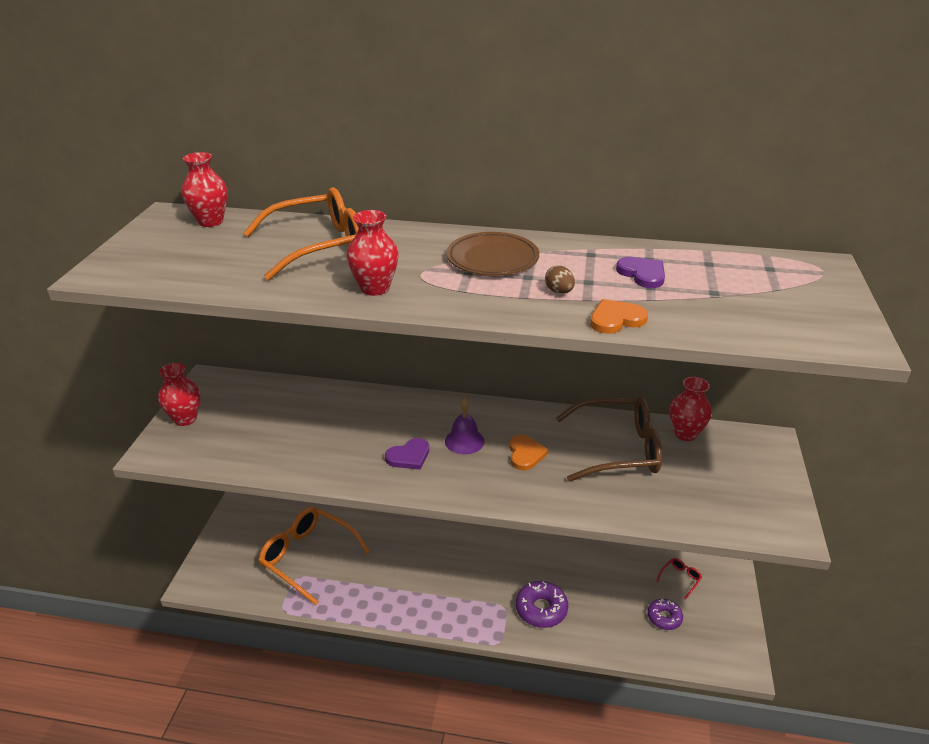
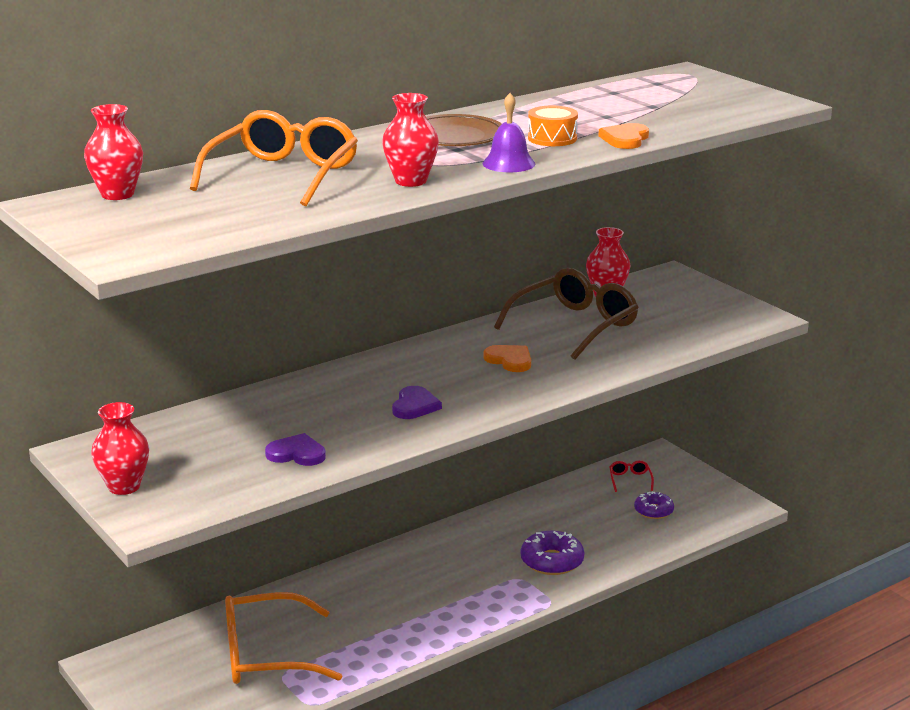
camera: 45 degrees left, 10 degrees down
(464, 441) = (443, 375): purple bell -> purple bell (508, 163)
(559, 292) = (552, 138): brown egg -> orange drum
(642, 274) = (584, 111): purple heart -> purple heart (297, 454)

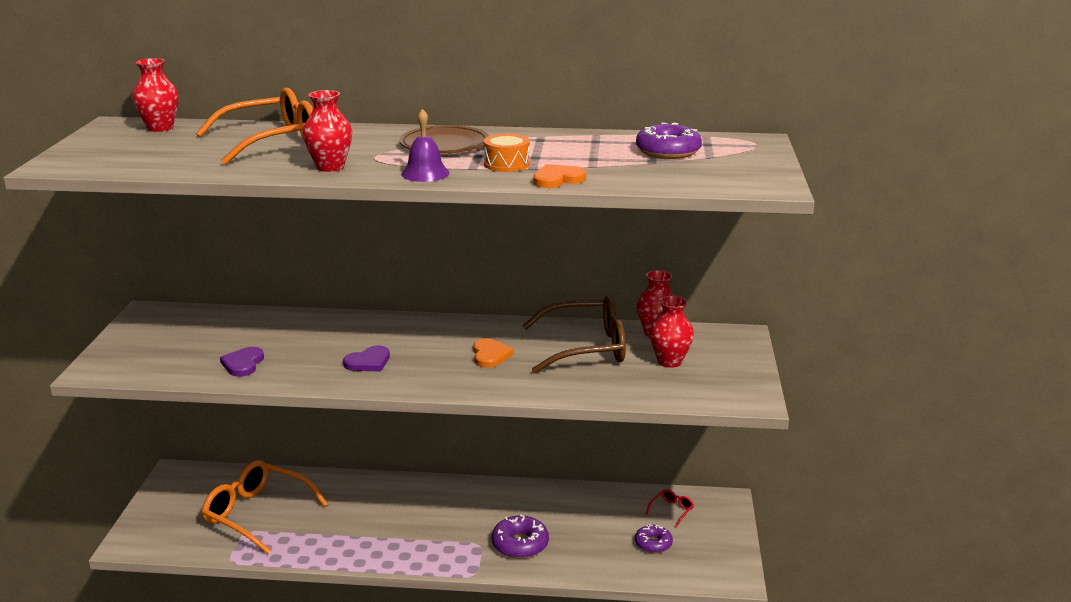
camera: 40 degrees right, 0 degrees up
(124, 486) = (125, 343): red vase -> red vase (669, 361)
(297, 454) = (243, 364): purple heart -> purple heart turned 135 degrees counterclockwise
(644, 96) = (668, 151): none -> purple donut

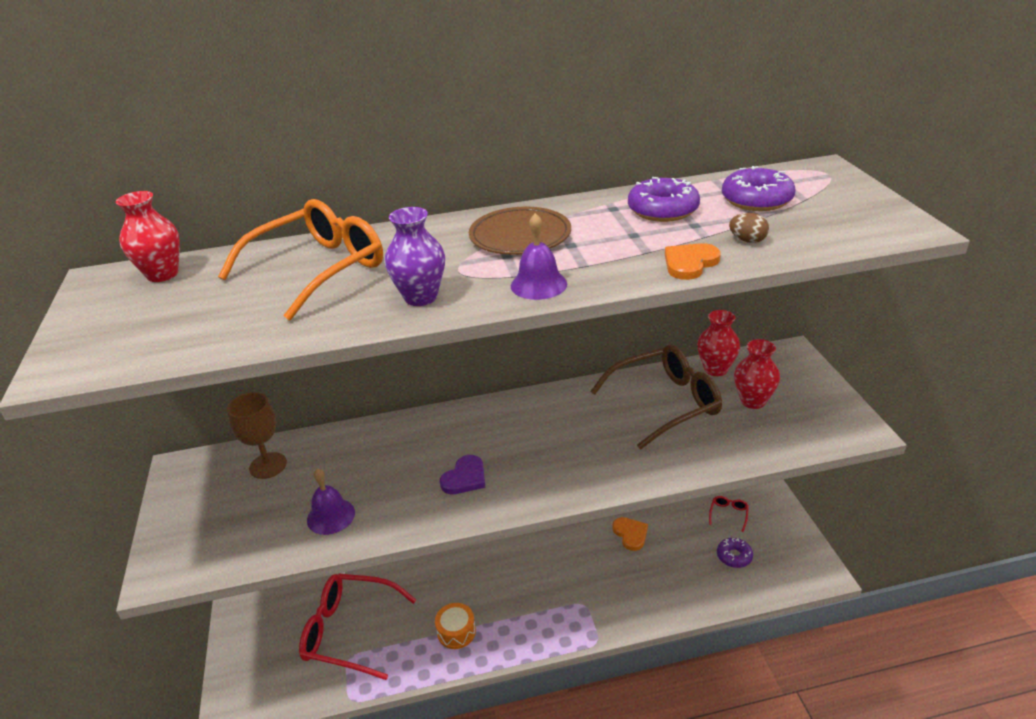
camera: 15 degrees left, 10 degrees up
(215, 323) = (268, 465): none -> brown goblet
(243, 364) = (331, 516): purple heart -> purple bell
(257, 514) = (349, 631): orange glasses -> red glasses
(330, 167) = (421, 297): red vase -> purple vase
(490, 355) = (581, 436): orange heart -> orange heart (630, 534)
(506, 164) = (613, 251): orange drum -> orange drum (456, 632)
(520, 544) = (619, 592): purple donut -> purple donut (663, 210)
(623, 174) = (747, 240): none -> brown egg

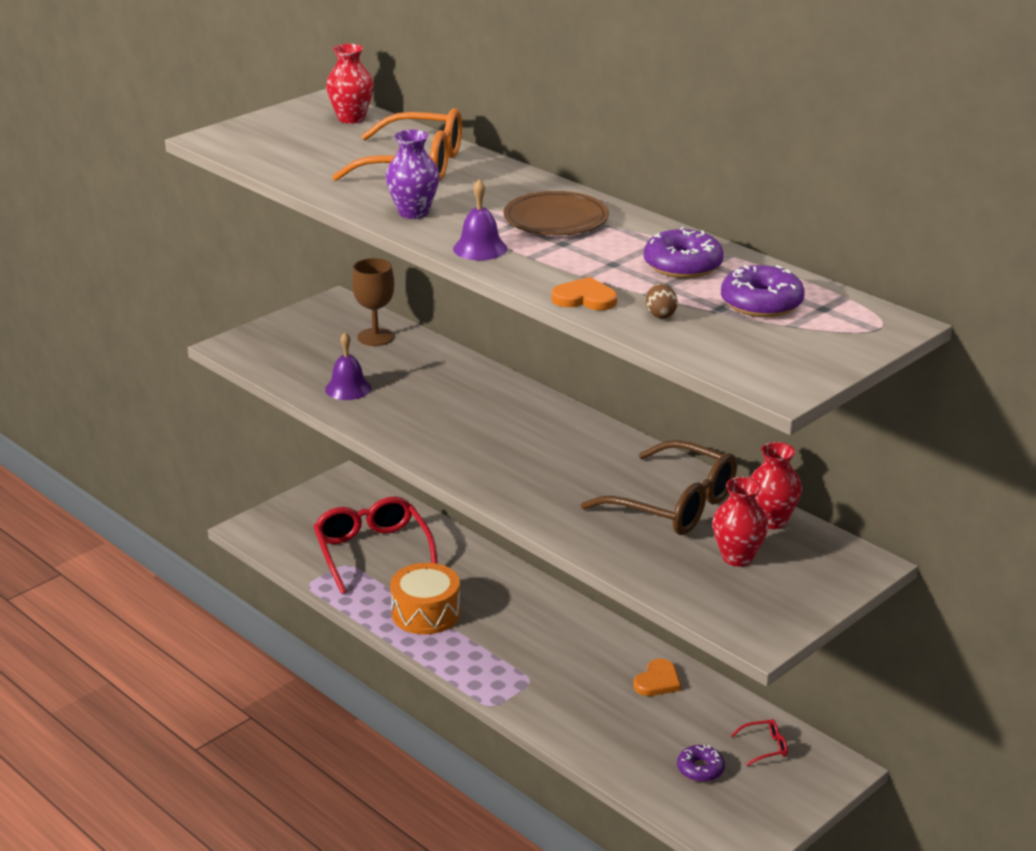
camera: 55 degrees right, 5 degrees down
(456, 632) = (426, 613): orange drum -> orange drum, size x1.59
(465, 478) = (451, 431): purple heart -> none

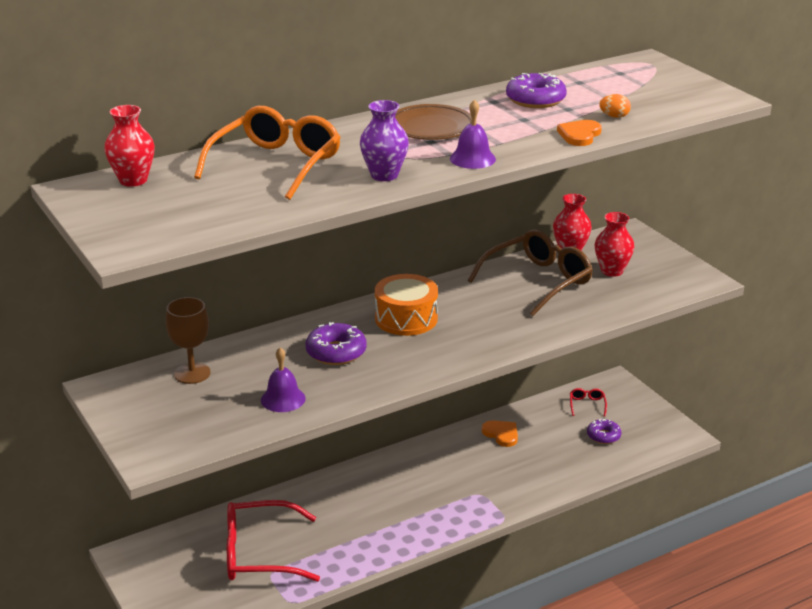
camera: 75 degrees left, 0 degrees up
(426, 613) = (368, 535): orange drum -> orange drum (406, 319)
(660, 314) = (614, 116): brown egg -> orange egg
(761, 303) = (606, 87): purple donut -> purple donut (336, 352)

